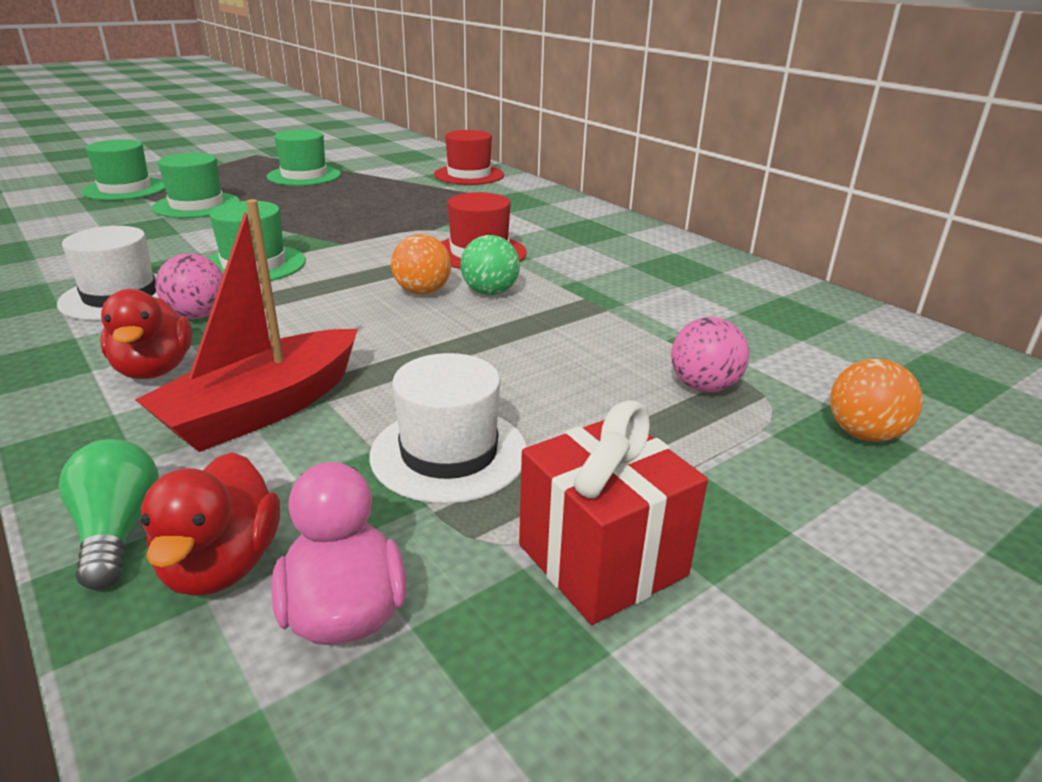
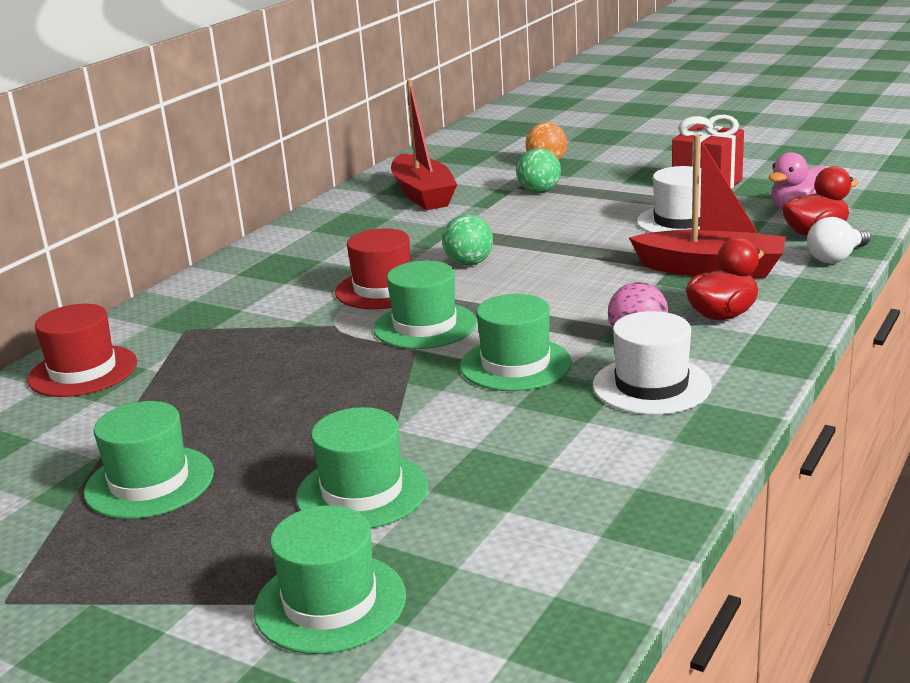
camera: 110 degrees left, 5 degrees down
(118, 531) = (836, 257): green light bulb -> white light bulb
(378, 252) = (425, 326): none -> green hat
(422, 292) = (495, 283): orange ball -> none
(703, 387) = (539, 192): pink ball -> green ball
(753, 316) = (423, 195): none -> red boat

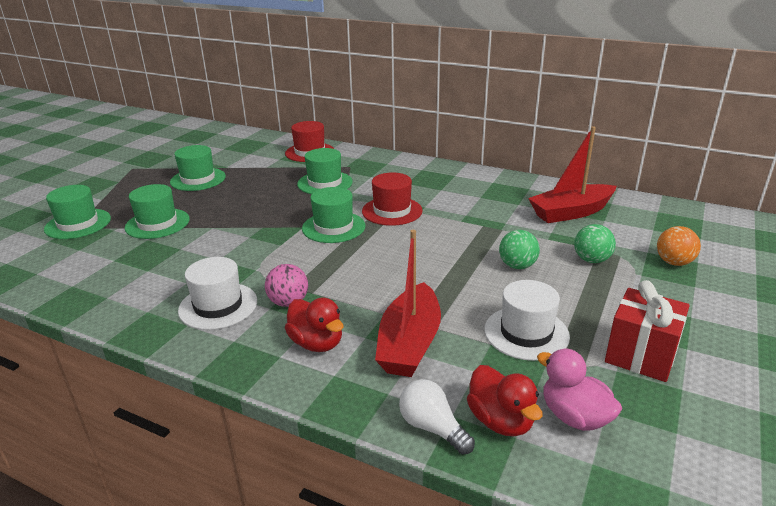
camera: 85 degrees right, 5 degrees up
(469, 263) = (431, 236): green ball -> green ball (517, 266)
(515, 364) = (269, 258): green hat -> green hat (325, 183)

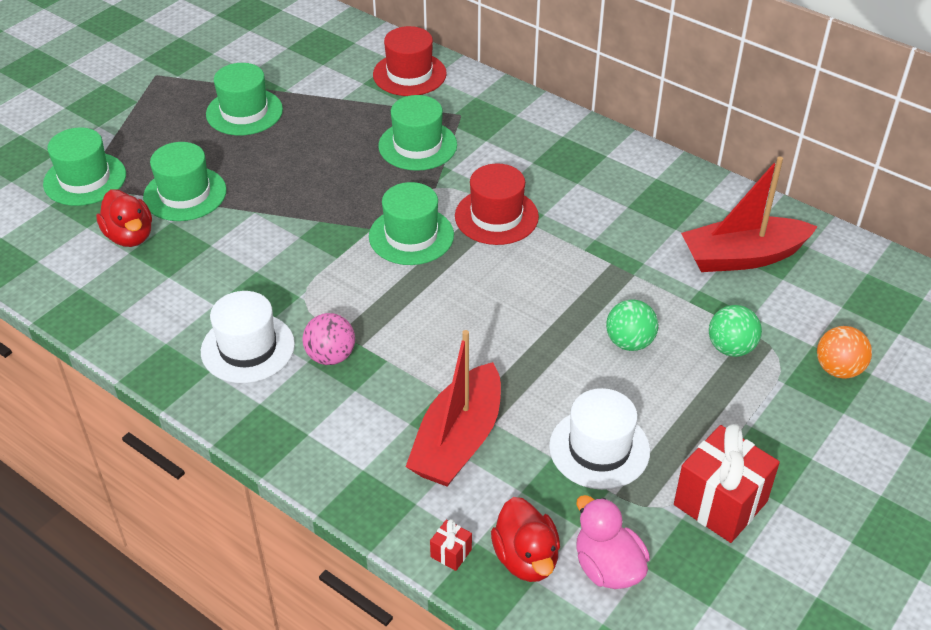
camera: 10 degrees right, 15 degrees up
(317, 343) = (352, 422): red duck -> red duck (130, 236)
(432, 427) = (451, 553): white light bulb -> red gift

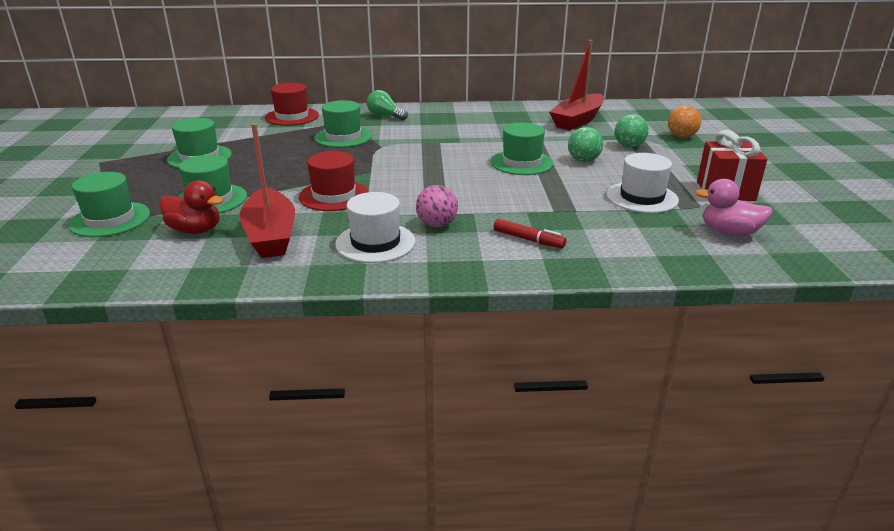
camera: 40 degrees left, 15 degrees down
(385, 435) = (528, 240): none -> red marker
(411, 236) = (400, 166): green hat -> green hat (521, 163)
(451, 553) = (652, 265): red gift -> none
(458, 440) = (571, 224): red boat -> red boat (271, 235)
(496, 216) = (436, 145): red hat -> red hat (334, 196)
(512, 124) = (385, 116): none -> green light bulb
(526, 558) = (690, 248): red duck -> none

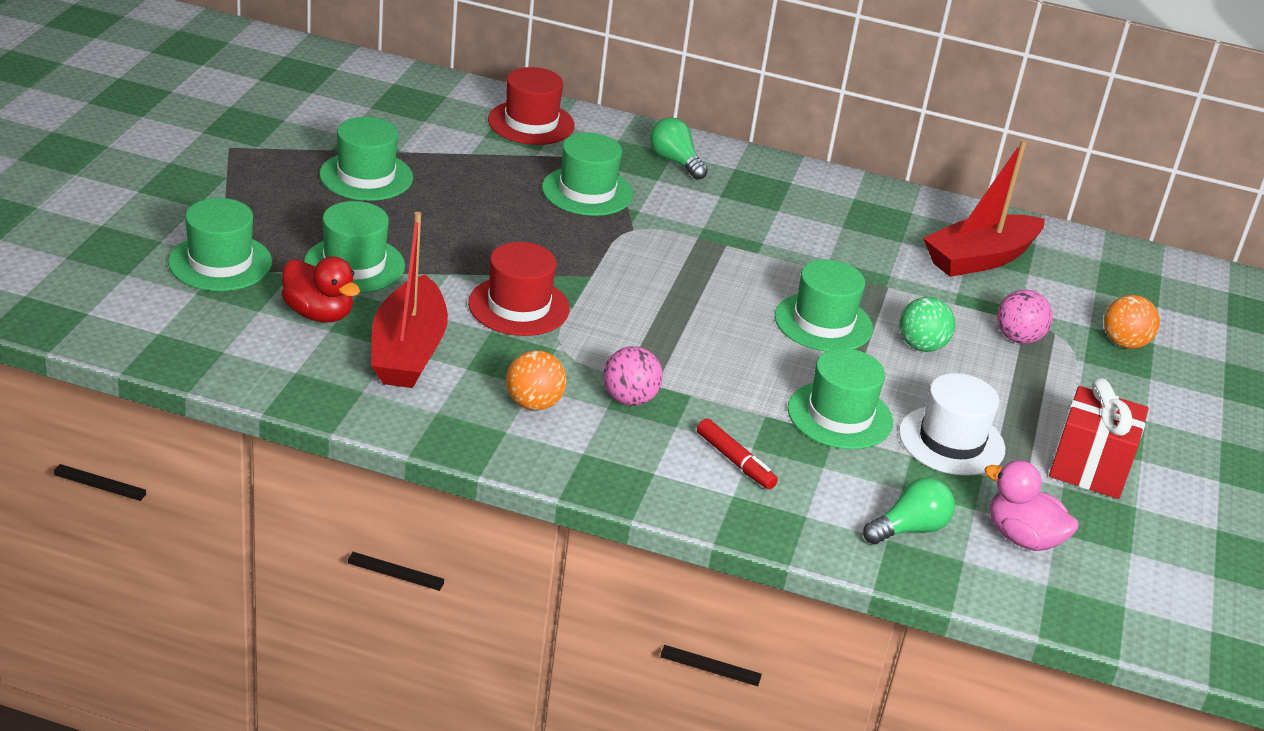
camera: 15 degrees right, 5 degrees up
(375, 243) = (533, 404): white hat -> orange ball
(569, 201) = (840, 415): none -> green hat
(629, 146) = (1018, 338): green ball -> pink ball
(663, 246) = (909, 529): none -> green light bulb

